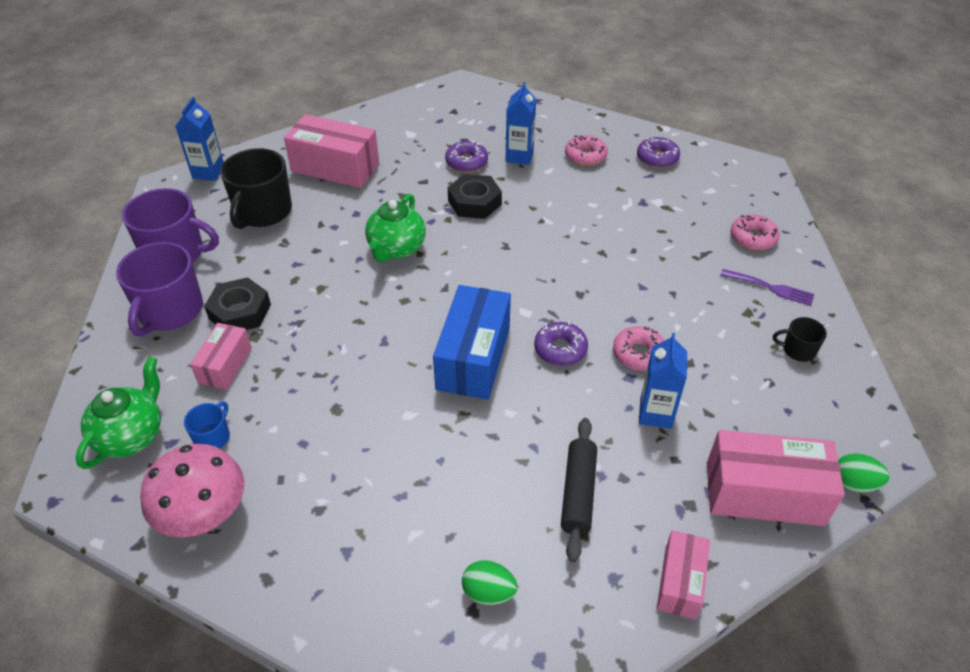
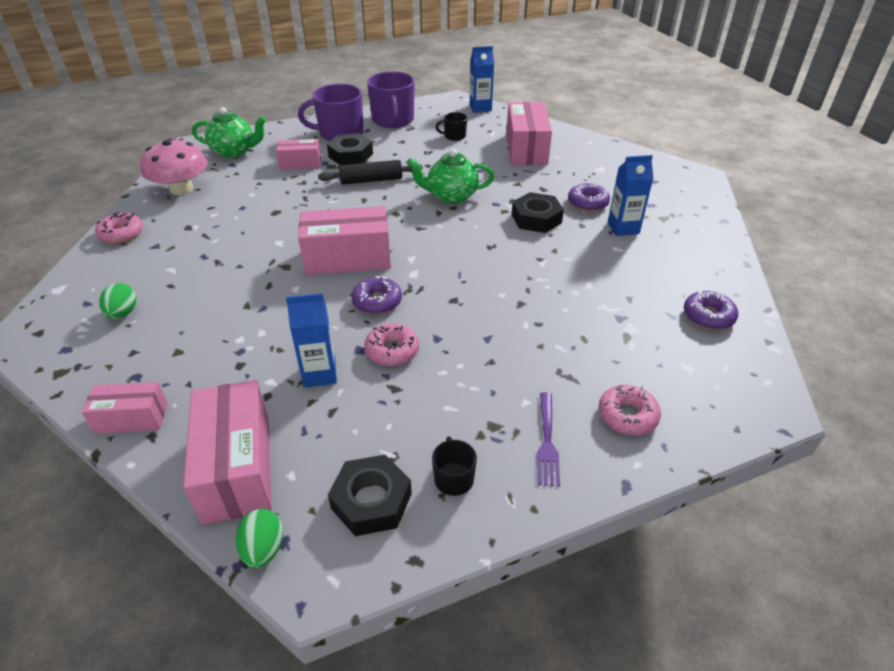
camera: 70 degrees right, 5 degrees down
(213, 437) = (239, 176): blue mug -> none
(262, 211) = (454, 136): black mug -> black mug, size x0.49
(473, 358) = (348, 258): blue box -> pink box
(578, 493) = (219, 341): black rolling pin -> black rolling pin (371, 180)
(585, 156) = (662, 266): pink donut -> pink donut (121, 234)
(813, 405) = (371, 501): none -> black nut

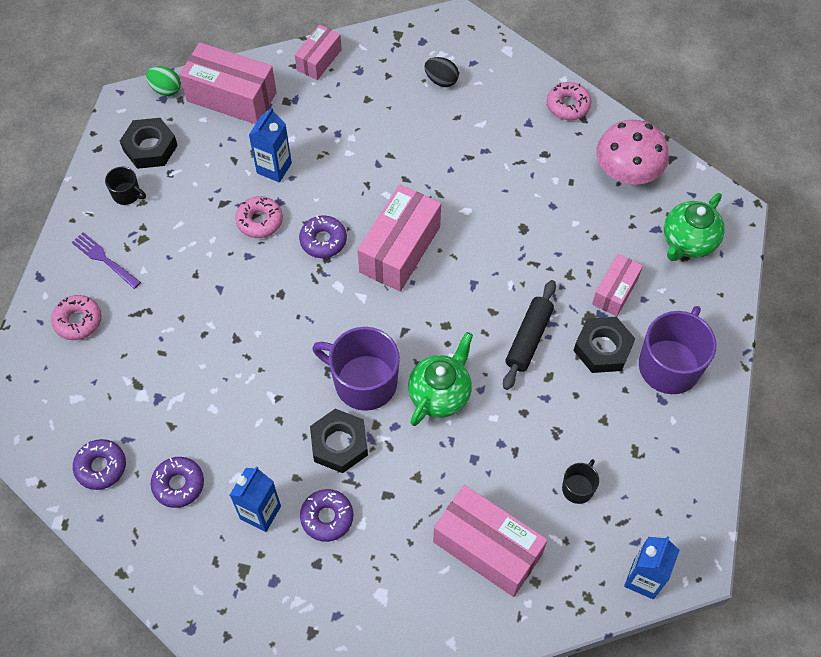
camera: 125 degrees right, 20 degrees up
(123, 313) = (441, 80): green egg -> black egg
(393, 120) = (672, 444): purple mug -> purple mug (364, 382)
(660, 271) = (178, 484): none -> purple donut

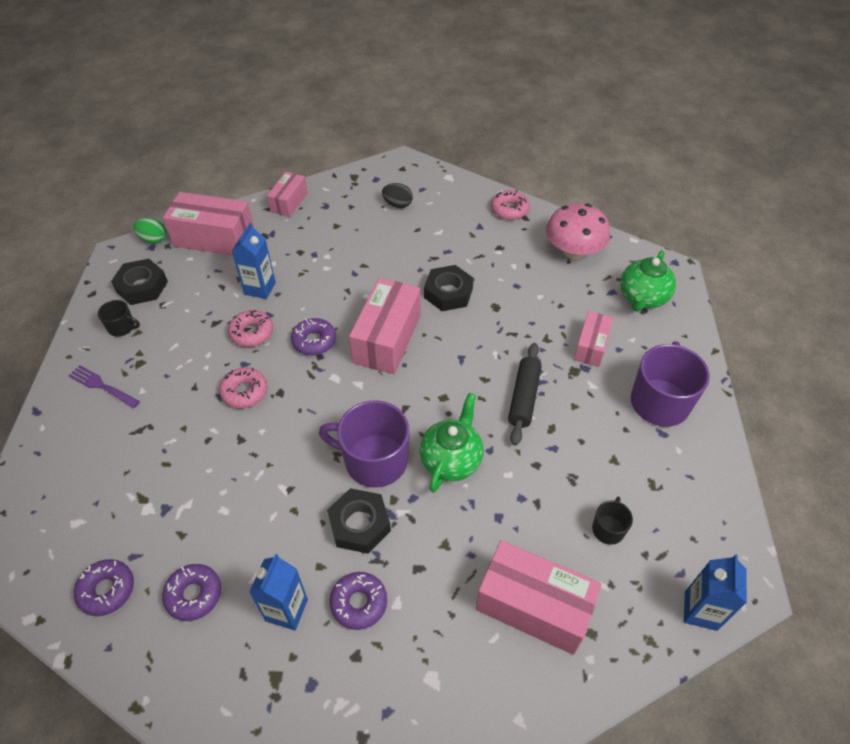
camera: 10 degrees left, 10 degrees down
(78, 321) = (77, 446): pink donut -> pink donut (244, 392)
(602, 348) = (594, 396): black nut -> black nut (448, 293)

